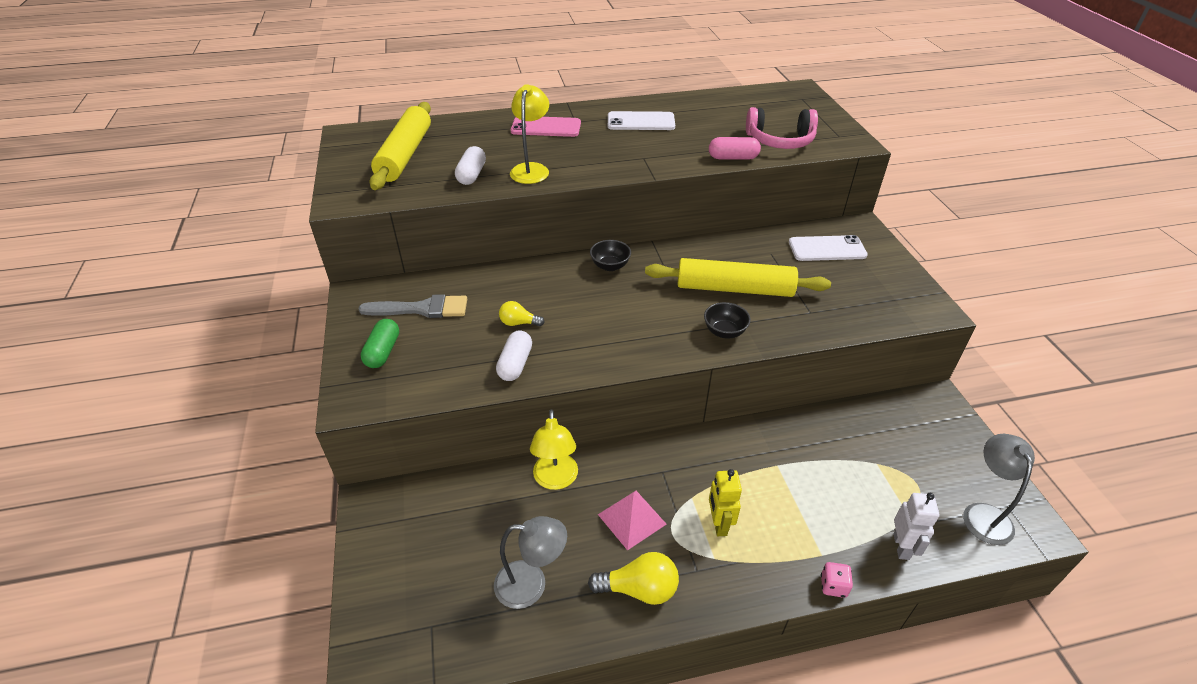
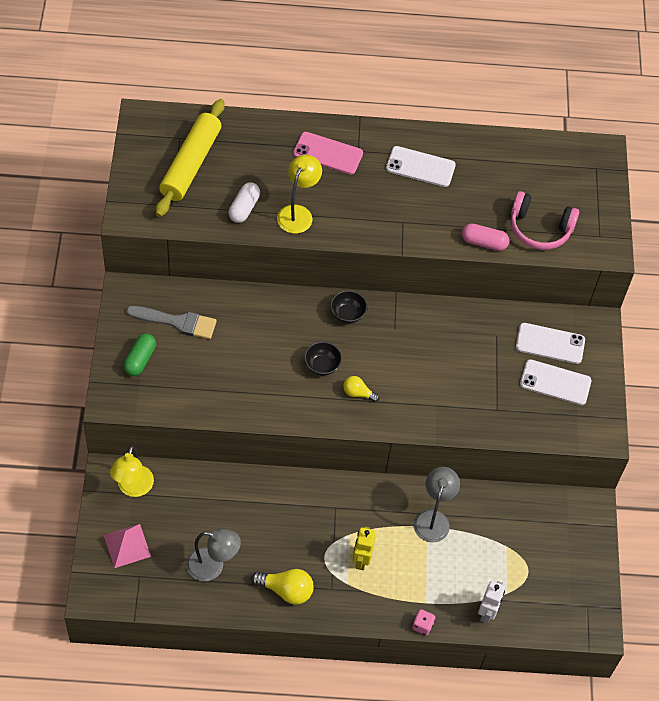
camera: 10 degrees right, 15 degrees up
(515, 364) = (240, 399): white capsule -> none
(519, 323) = (252, 358): yellow light bulb -> yellow light bulb (358, 393)
(555, 480) = (251, 492): yellow lamp -> yellow lamp (133, 488)
(632, 519) = (298, 539): pink pyramid -> pink pyramid (127, 545)
(724, 332) = (416, 411): black bowl -> black bowl (322, 365)
(734, 288) = (445, 368): yellow rolling pin -> none
(854, 277) = (555, 382): none -> white phone
(984, 514) = (564, 607): grey lamp -> grey lamp (433, 519)

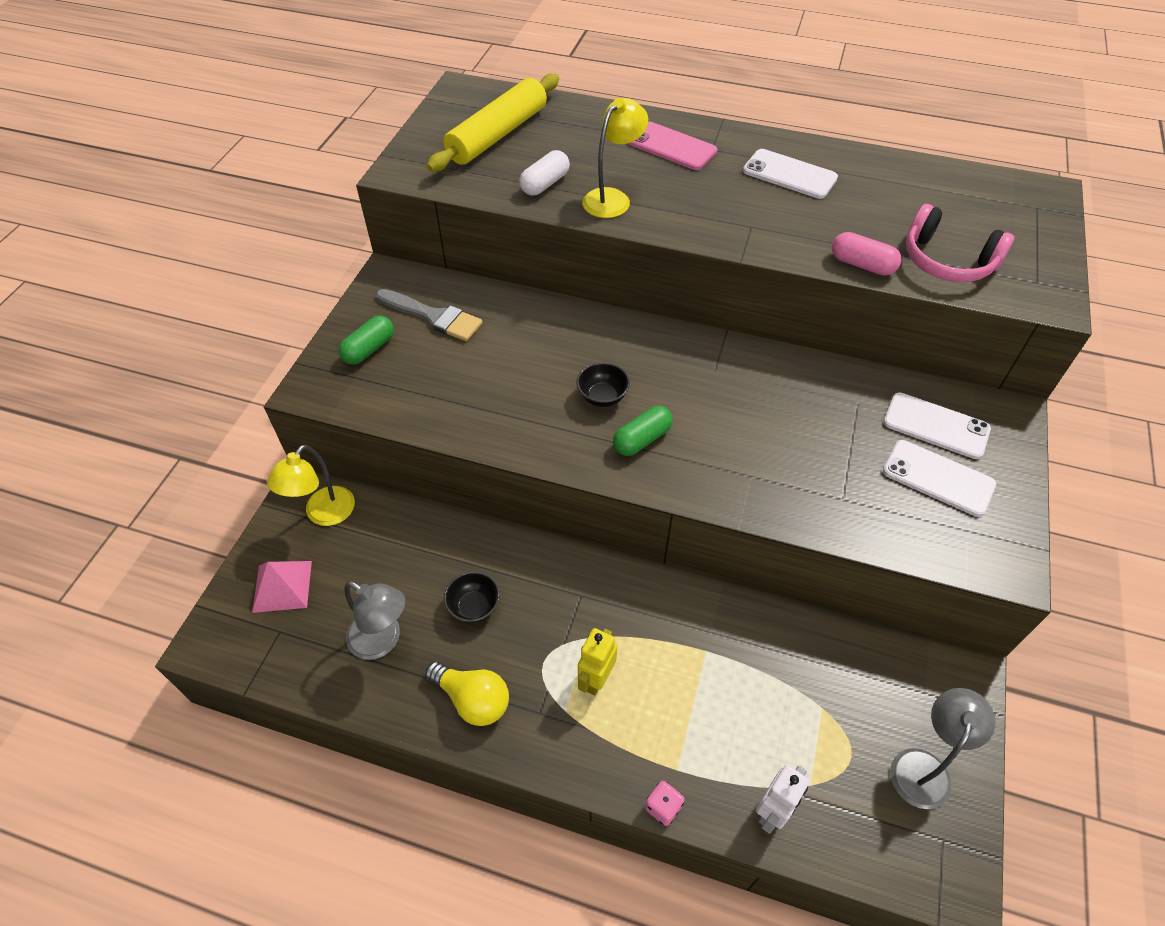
camera: 20 degrees right, 5 degrees down
(347, 314) = (655, 343): black bowl -> black bowl (474, 607)
(358, 393) = (642, 439): yellow light bulb -> green capsule
(433, 519) = (718, 642): grey lamp -> grey lamp (924, 766)

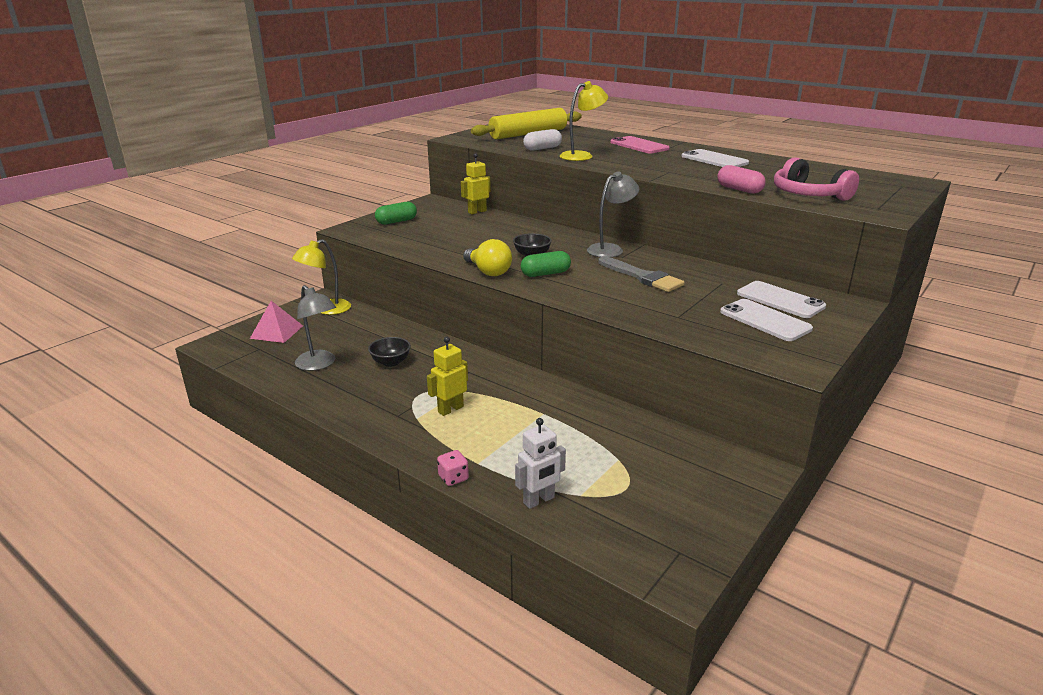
camera: 20 degrees right, 25 degrees down
(433, 316) = (447, 216): grey brush -> grey brush (642, 277)
(469, 293) = (477, 212): none -> yellow robot
(472, 699) = (356, 400): yellow light bulb -> yellow light bulb (488, 271)
(924, 766) = (688, 508): grey lamp -> grey lamp (610, 249)

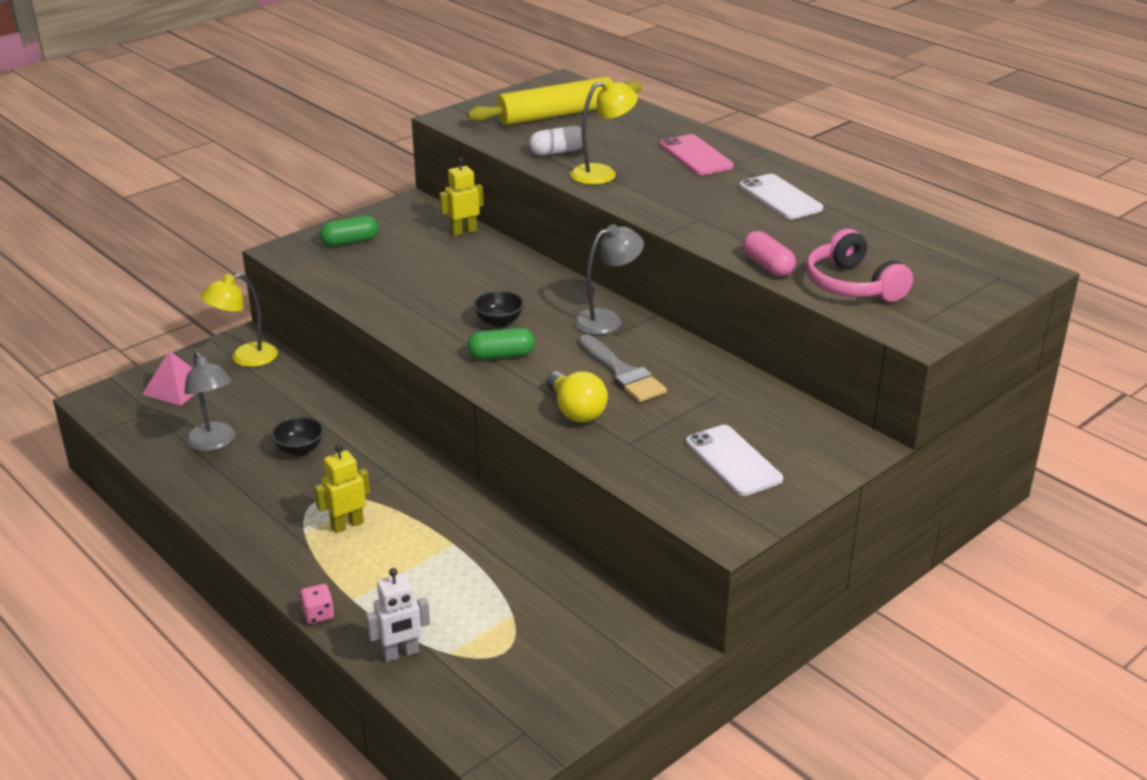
camera: 10 degrees right, 5 degrees up
(488, 271) = (431, 344): yellow light bulb -> yellow light bulb (575, 411)
(780, 300) = (775, 430): white phone -> none

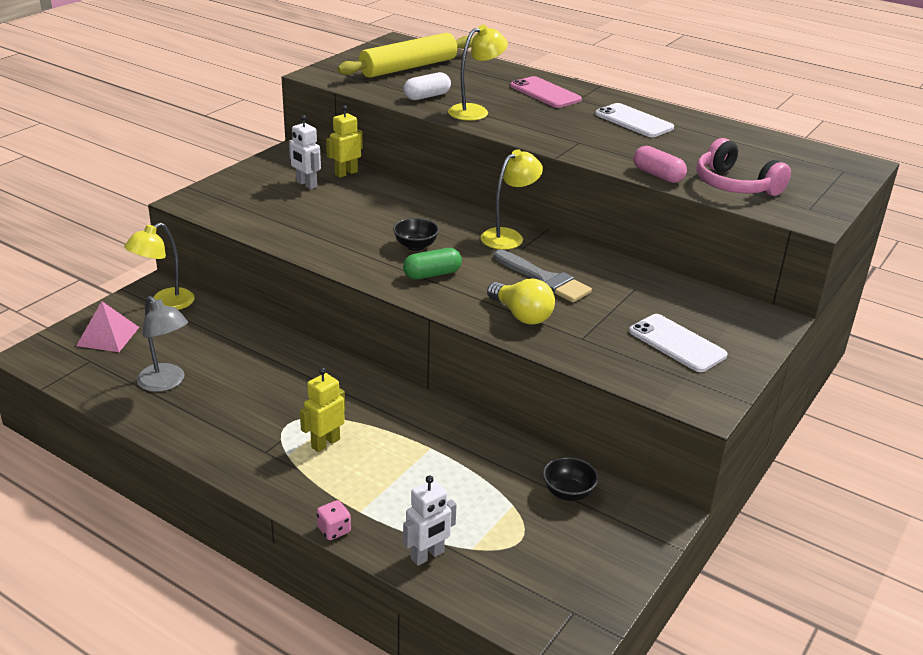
camera: 15 degrees left, 0 degrees up
(299, 449) = (251, 380): black bowl -> black bowl (568, 493)
(350, 241) = (247, 189): green capsule -> none
(415, 241) = (306, 184): none -> white robot
(607, 320) = (508, 236): grey lamp -> yellow lamp

